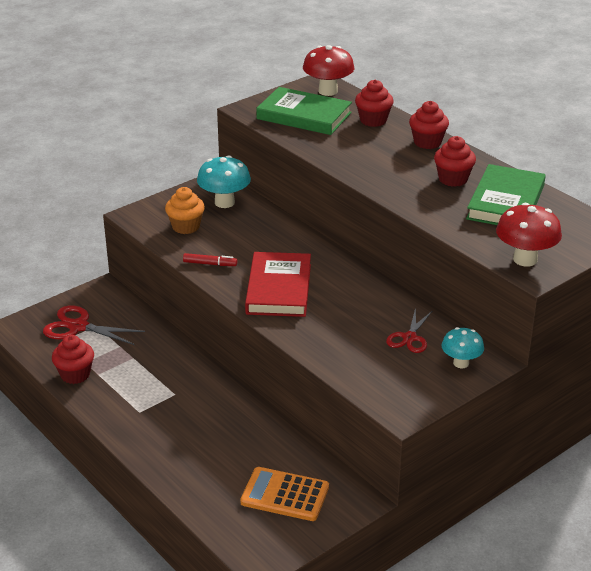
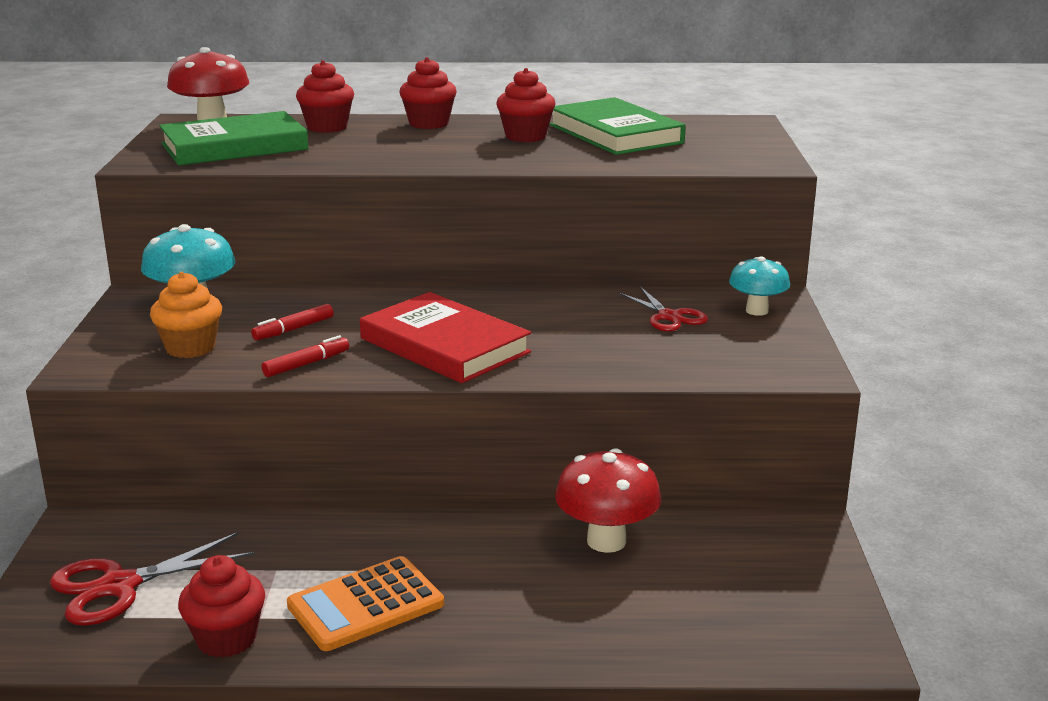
camera: 50 degrees left, 10 degrees down
(239, 240) = (293, 329): none -> red marker
(285, 495) = (740, 576): orange calculator -> orange calculator (366, 605)
(525, 259) = (739, 159): red mushroom -> red mushroom (606, 541)

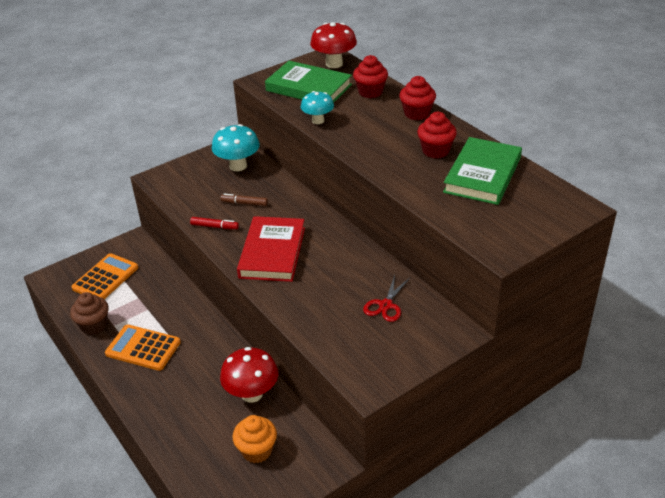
camera: 55 degrees right, 15 degrees up
(120, 585) = (105, 278): red scissors -> orange calculator
(190, 348) = (200, 189): orange cupcake -> orange cupcake (257, 450)
(226, 639) = (94, 325): red cupcake -> brown cupcake
(293, 329) = (244, 203): red marker -> brown marker
(757, 311) = (431, 333): turquoise mushroom -> turquoise mushroom (318, 120)

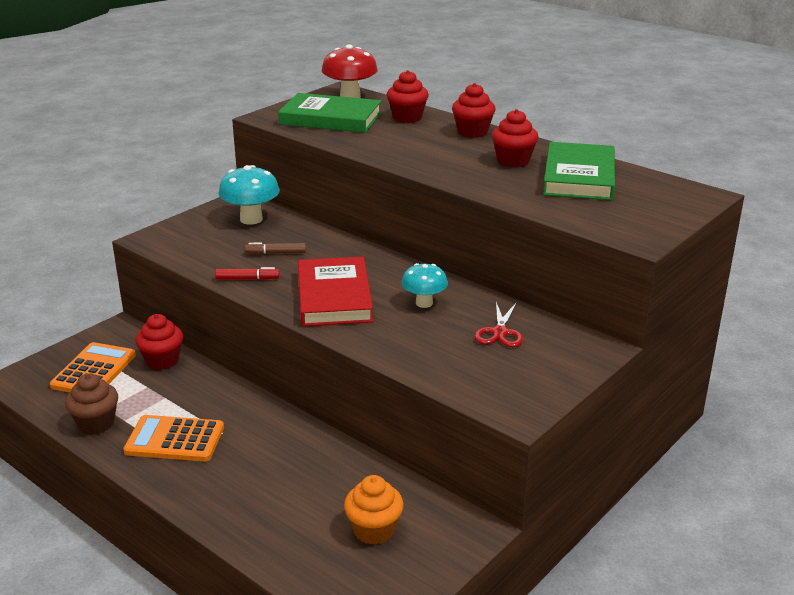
camera: 15 degrees left, 10 degrees down
(155, 275) = (162, 361): none -> red cupcake
(252, 394) = (342, 470): red mushroom -> none
(318, 120) = (358, 145): turquoise mushroom -> turquoise mushroom (424, 303)

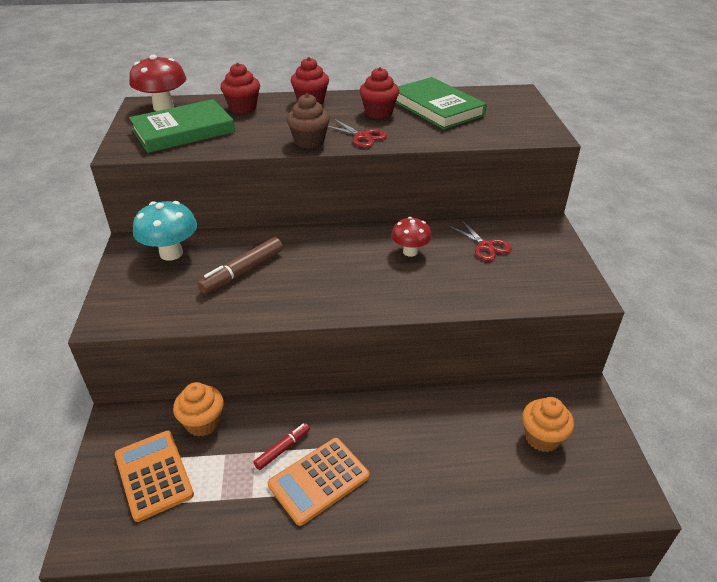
camera: 45 degrees left, 10 degrees up
(96, 423) = (233, 520): brown cupcake -> brown cupcake (309, 142)
(162, 361) = (203, 423): red cupcake -> orange cupcake
(247, 279) = (258, 306): red marker -> red marker (282, 449)
(276, 253) = (242, 272): brown marker -> brown marker, size x1.64
(334, 297) = (346, 282): red book -> none
(424, 303) = (410, 252): turquoise mushroom -> red mushroom
(457, 173) = (362, 137): none -> red scissors

